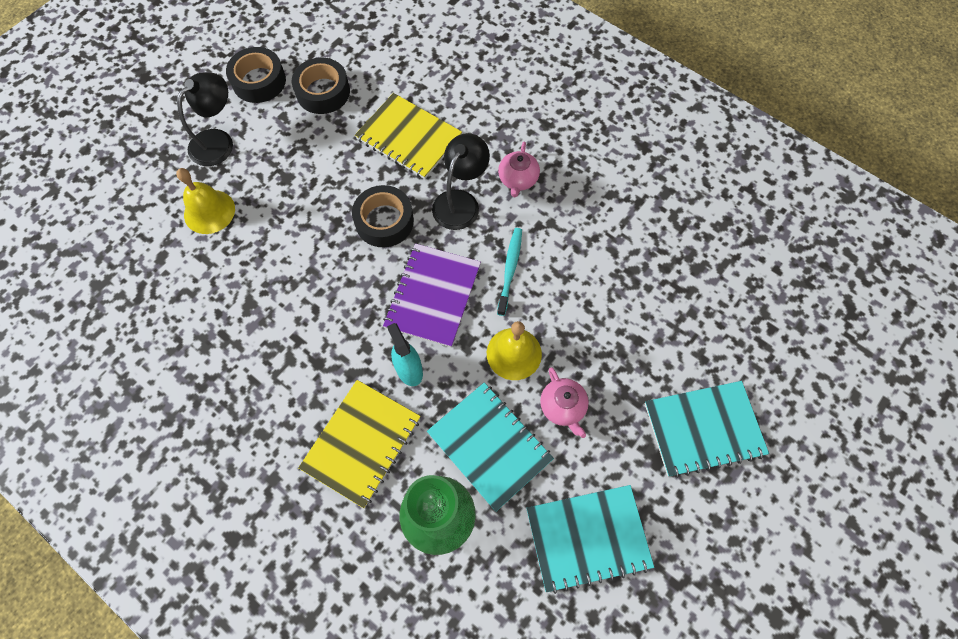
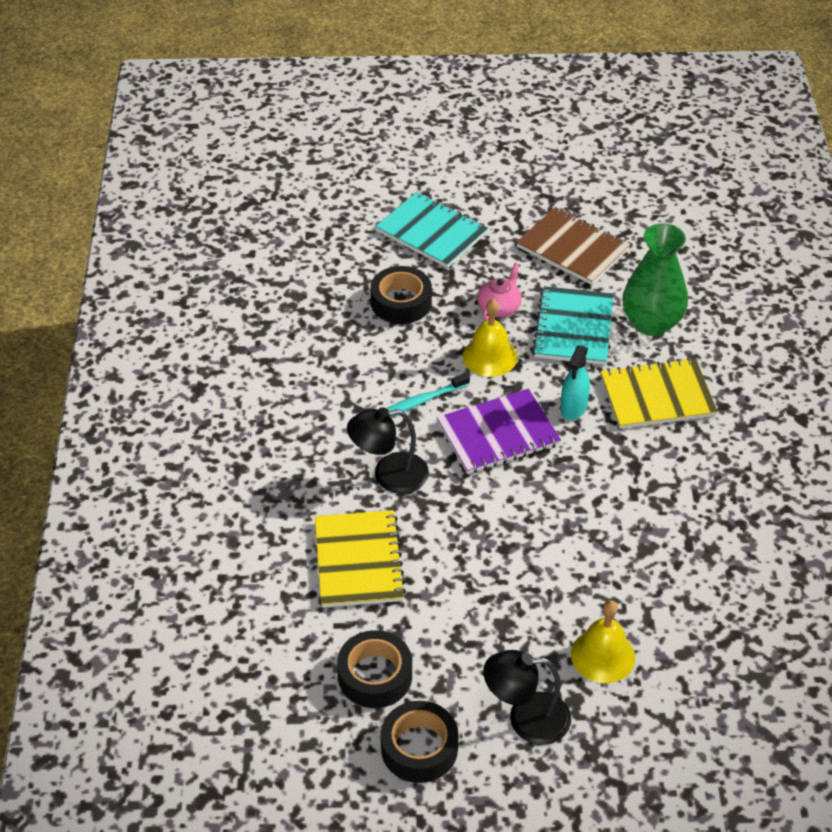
camera: 130 degrees left, 20 degrees down
(384, 221) = (466, 514): black tape -> black tape (401, 302)
(518, 179) = (324, 451): pink teapot -> none
(588, 538) = (572, 248): turquoise notebook -> brown notebook

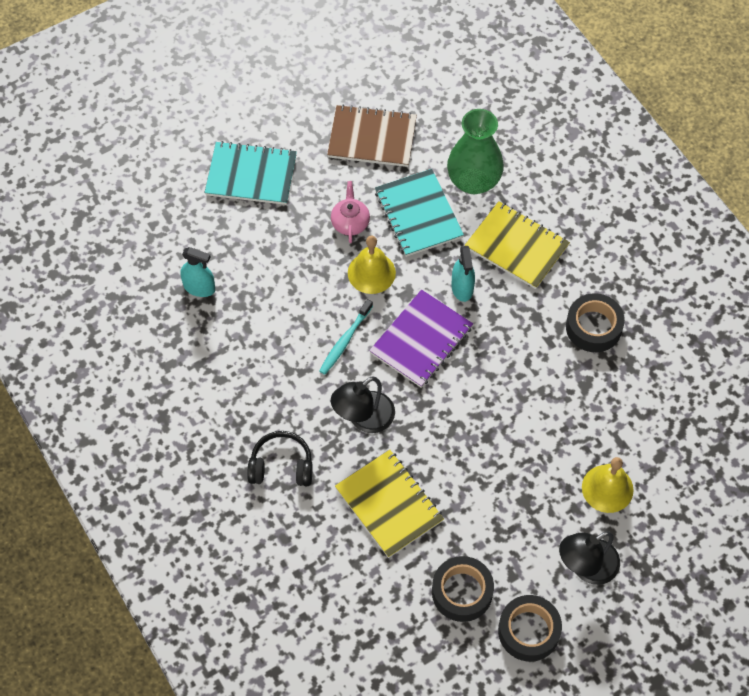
camera: 30 degrees left, 15 degrees up
(278, 478) = (281, 466): none -> black headphones
(314, 300) = (199, 287): none -> turquoise spray bottle
(401, 302) = (270, 255): black tape -> black tape (593, 327)
(657, 396) = (516, 247): yellow notebook -> yellow notebook turned 75 degrees clockwise

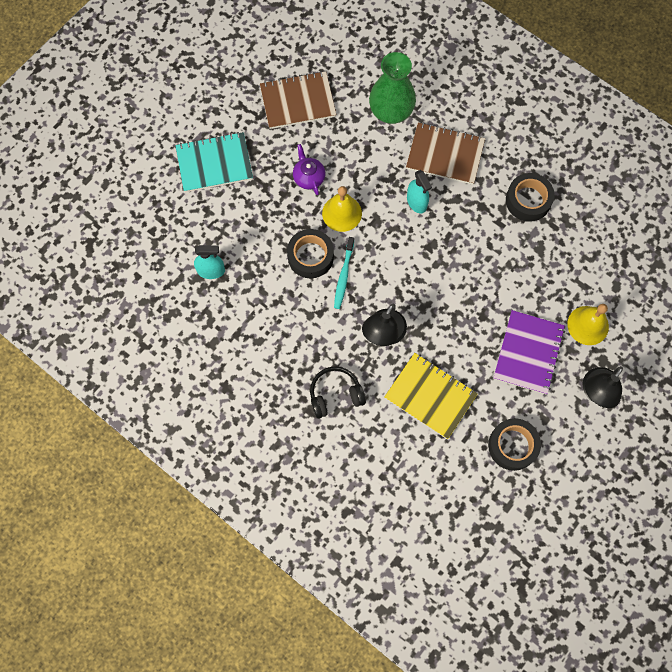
camera: 20 degrees left, 10 degrees up
(350, 222) = (308, 177): pink teapot -> purple teapot
(418, 214) = (359, 153): turquoise notebook -> none
(421, 340) = (402, 255): purple notebook -> purple notebook (528, 353)
(516, 247) = (445, 155): yellow notebook -> brown notebook
(528, 631) = (574, 458): black tape -> black tape (310, 256)

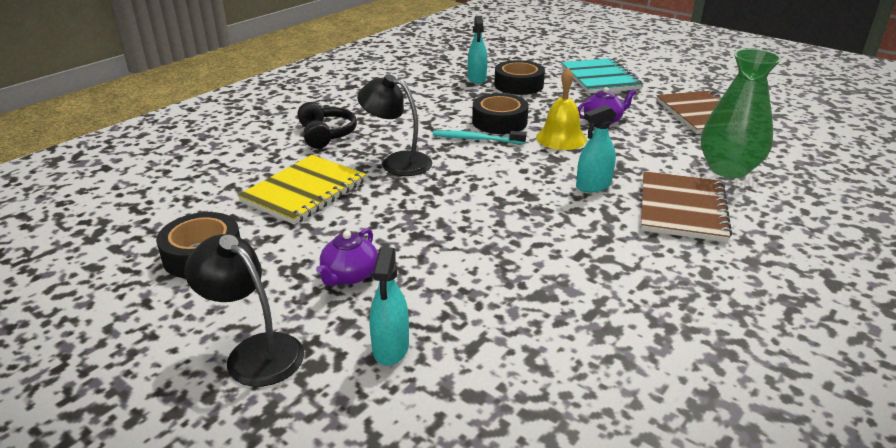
camera: 90 degrees right, 40 degrees down
(528, 200) = (633, 286): black tape -> black tape (518, 85)
(528, 353) = (349, 275): purple notebook -> purple teapot
(588, 325) = (391, 348): yellow bell -> turquoise spray bottle

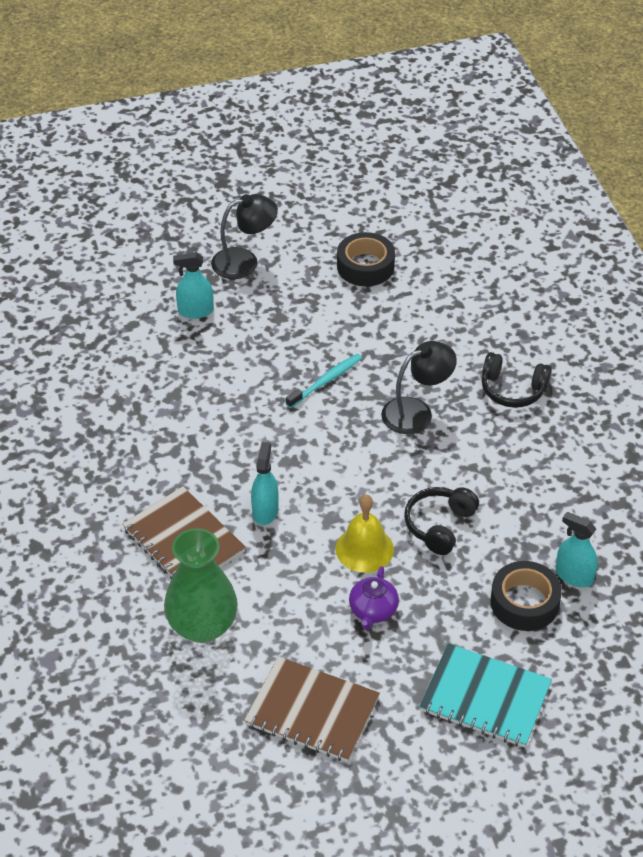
camera: 125 degrees right, 15 degrees up
(304, 191) = (412, 339): yellow notebook -> none
(349, 275) = (278, 321): purple teapot -> none
(391, 348) = (195, 311): turquoise spray bottle -> turquoise spray bottle turned 45 degrees counterclockwise
(476, 139) = (415, 486): turquoise toothbrush -> turquoise toothbrush (325, 381)
(499, 122) = (439, 525): black tape -> black headphones

